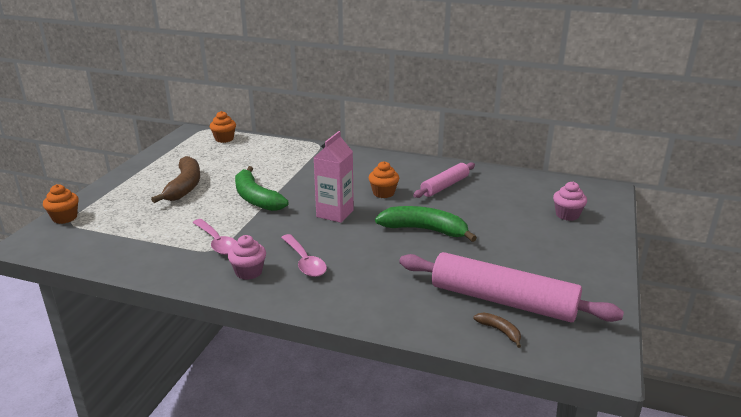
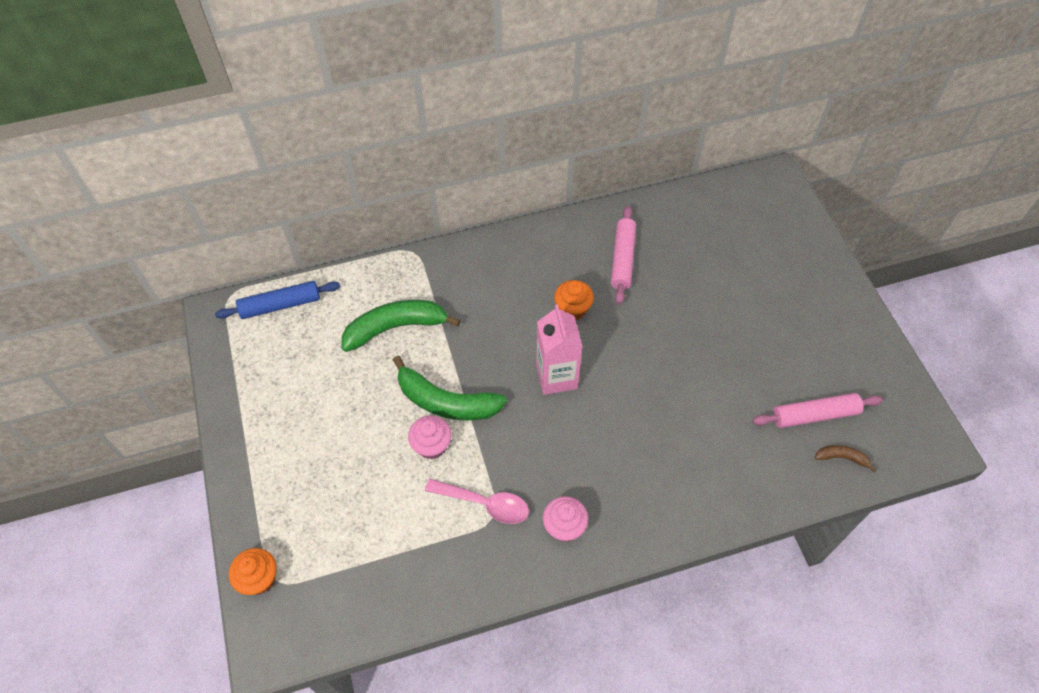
camera: 35 degrees left, 30 degrees up
(184, 186) = (339, 431): brown banana -> none
(224, 139) = (280, 305): orange cupcake -> blue rolling pin
(304, 262) = (602, 475): pink spoon -> none
(424, 230) = (666, 350): green banana -> green banana (396, 328)
(503, 301) = (814, 415): pink rolling pin -> pink rolling pin, size x0.57
(567, 215) = (771, 244): pink cupcake -> pink cupcake (432, 446)

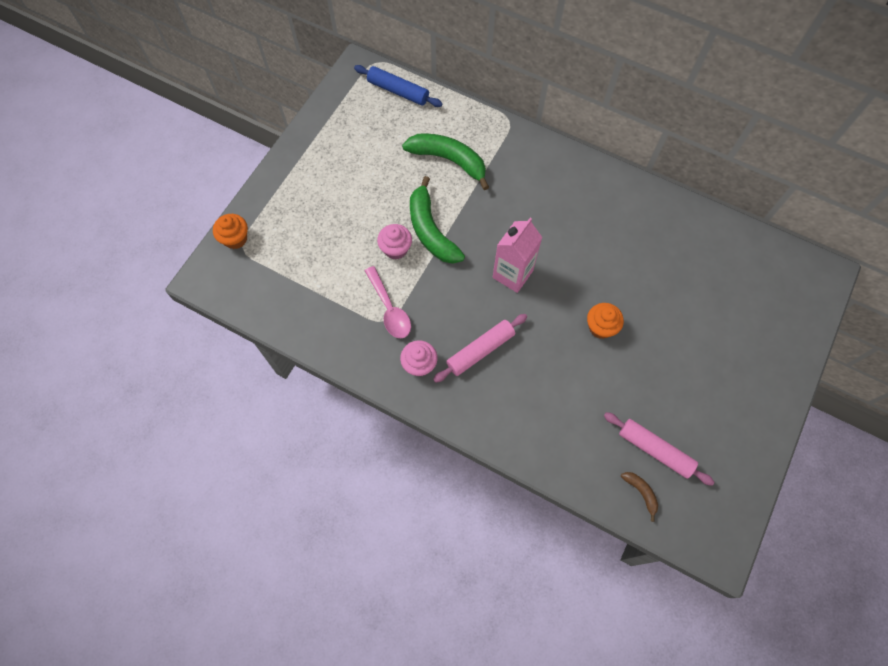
camera: 45 degrees right, 10 degrees up
(572, 309) = (570, 241): orange cupcake -> orange cupcake (601, 327)
(622, 259) = (641, 237): pink rolling pin -> pink rolling pin (480, 350)

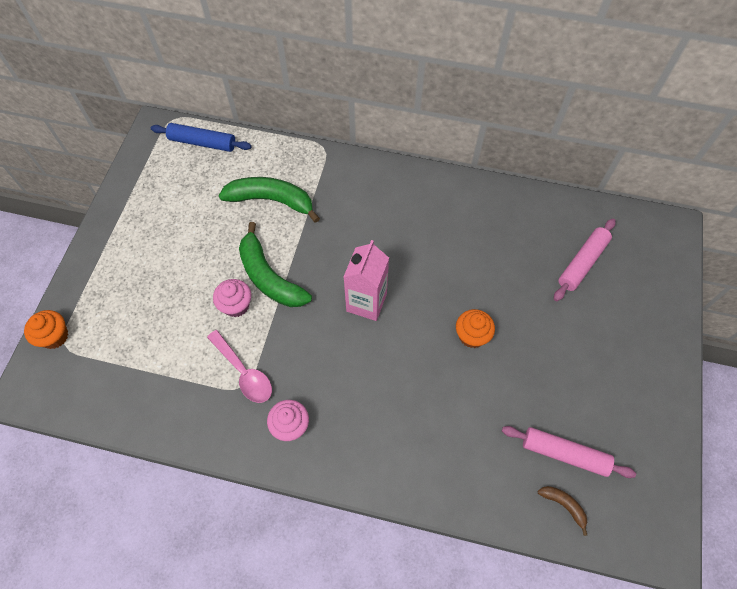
camera: 15 degrees left, 5 degrees down
(480, 350) = (353, 393): pink rolling pin -> pink rolling pin (582, 263)

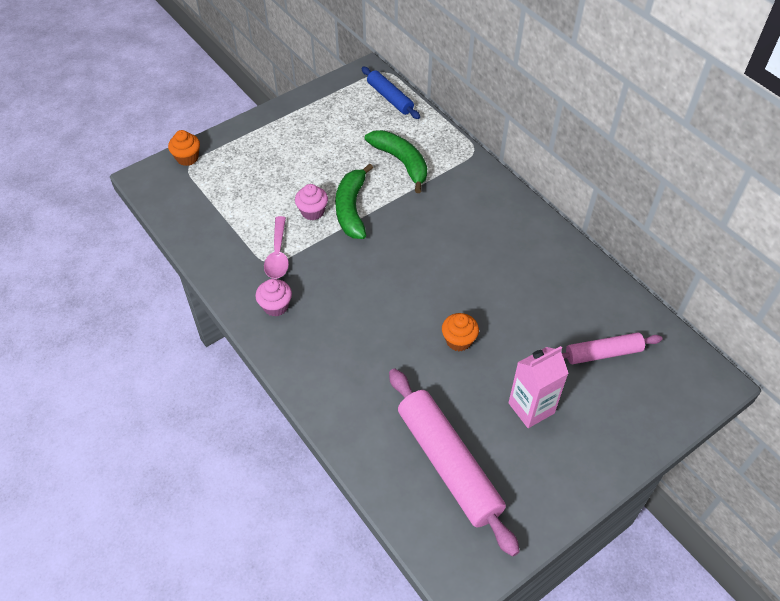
camera: 40 degrees right, 10 degrees down
(366, 302) = (403, 268): pink carton -> pink carton (531, 408)
(563, 505) = (412, 494): brown banana -> none
(564, 454) = (448, 464): pink rolling pin -> pink rolling pin, size x1.74

